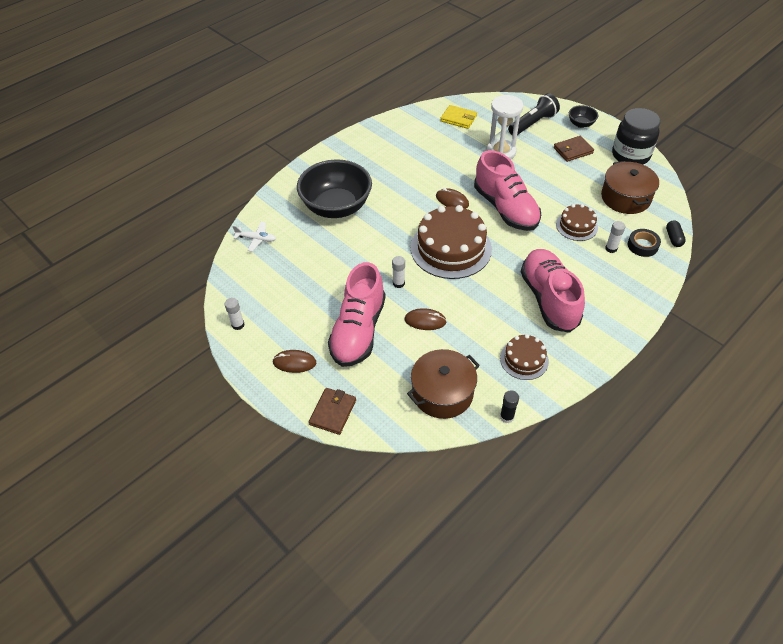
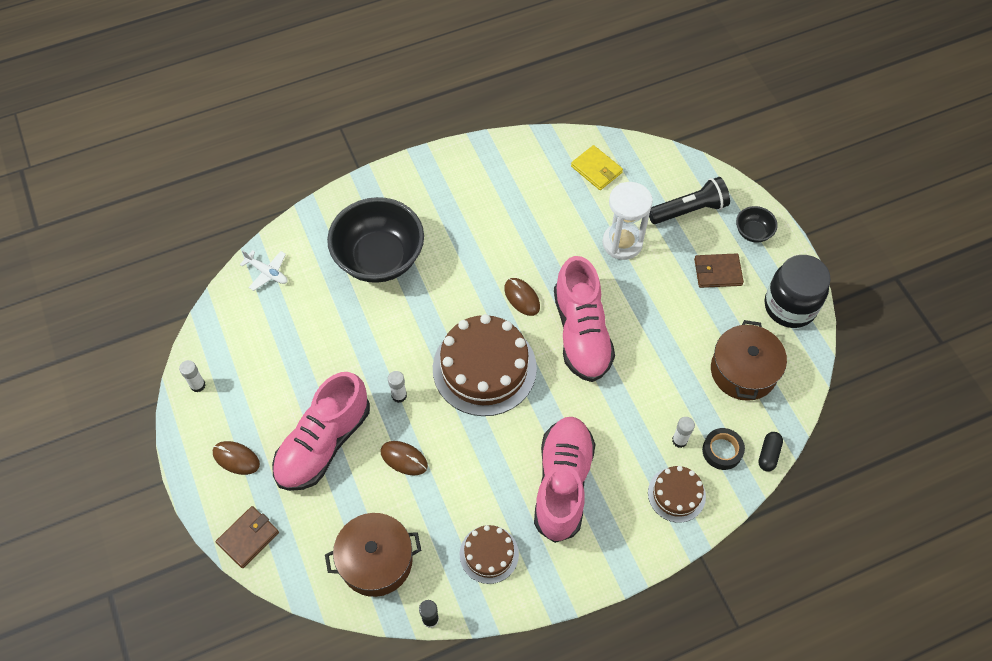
camera: 20 degrees right, 10 degrees up
(576, 226) = (656, 391): brown cake -> brown cake (676, 494)

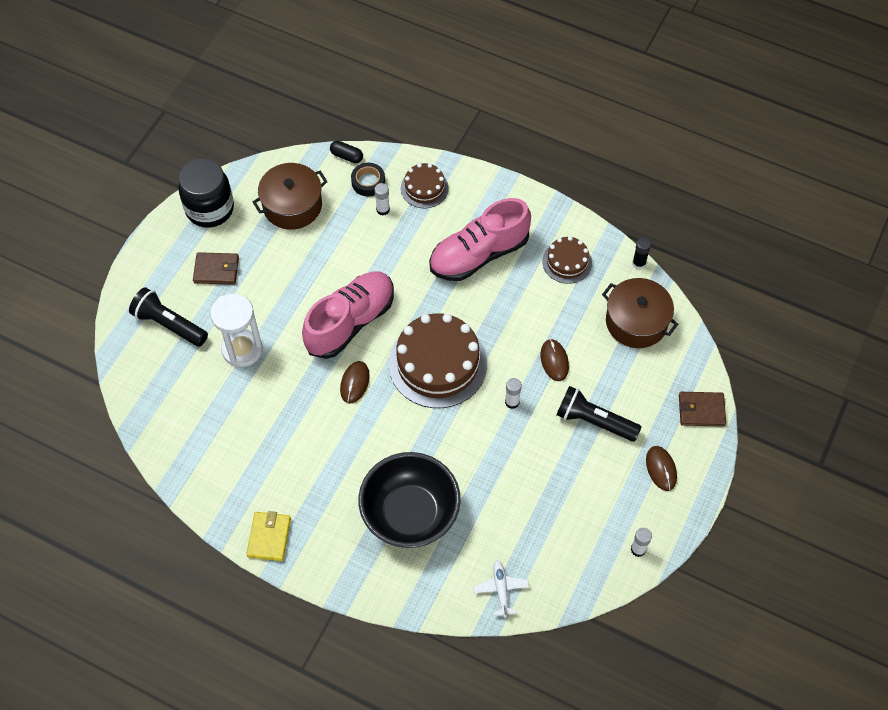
camera: 130 degrees left, 0 degrees up
(323, 443) = (594, 421): pink shoe -> black flashlight
(596, 169) = (179, 417): yellow wallet -> yellow wallet (269, 537)
(717, 272) = (216, 270): brown wallet -> brown wallet turned 45 degrees counterclockwise
(753, 232) = (156, 269): black bowl -> none
(768, 454) = (346, 156): black capsule -> black capsule turned 45 degrees clockwise

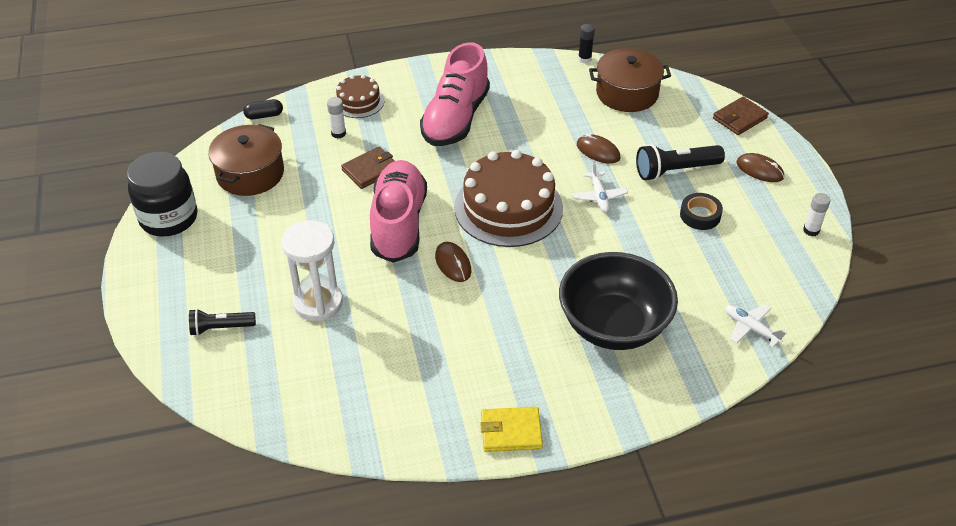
camera: 40 degrees left, 15 degrees down
(169, 324) = (221, 328): black flashlight -> black flashlight, size x0.65
(216, 270) = (225, 259): brown wallet -> brown wallet (370, 170)
(269, 537) = (511, 431): yellow wallet -> yellow wallet turned 60 degrees counterclockwise
(368, 182) = (304, 122): black tape -> black tape (700, 215)
(512, 402) = (599, 197): white glue stick -> white plane
(567, 262) = (530, 86): brown cake -> none

